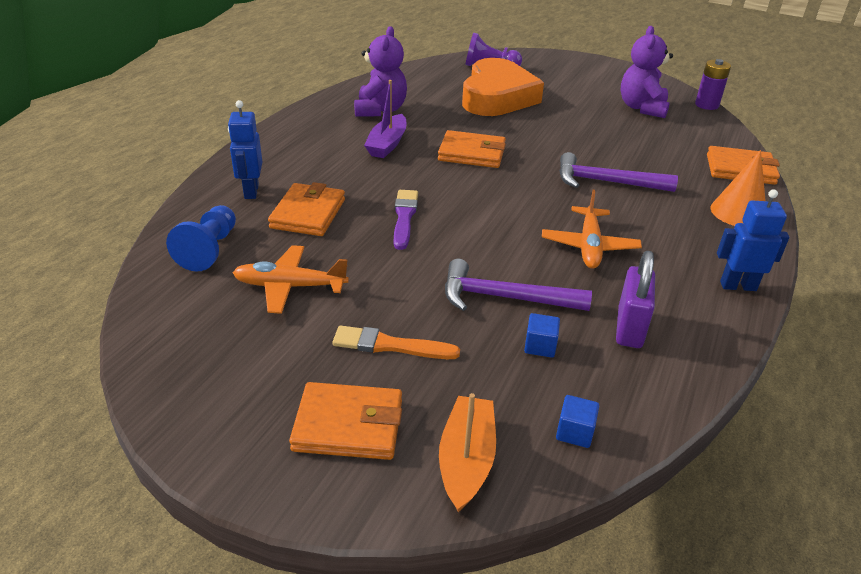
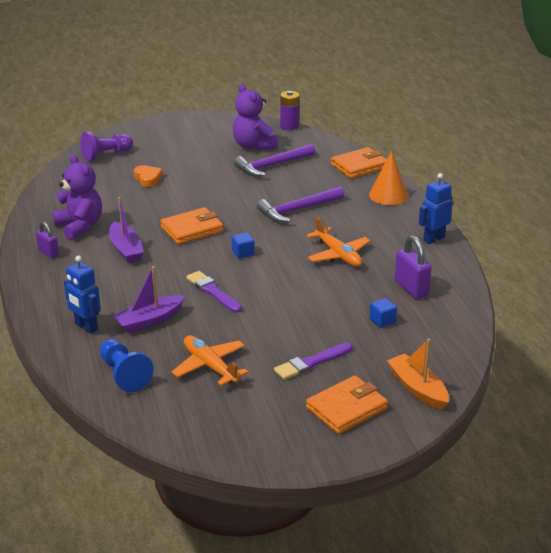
camera: 40 degrees left, 5 degrees down
(289, 286) = (210, 366): orange plane -> orange plane turned 90 degrees clockwise
(308, 214) = (149, 321): orange wallet -> purple boat
(323, 119) = (48, 253): none -> purple padlock
(390, 345) = (311, 363): orange brush -> purple brush
(497, 97) = (148, 179): orange heart -> orange heart, size x0.40
(504, 297) = (333, 306): purple hammer -> purple hammer (272, 166)
(574, 432) = (446, 349): blue cube -> blue cube (243, 253)

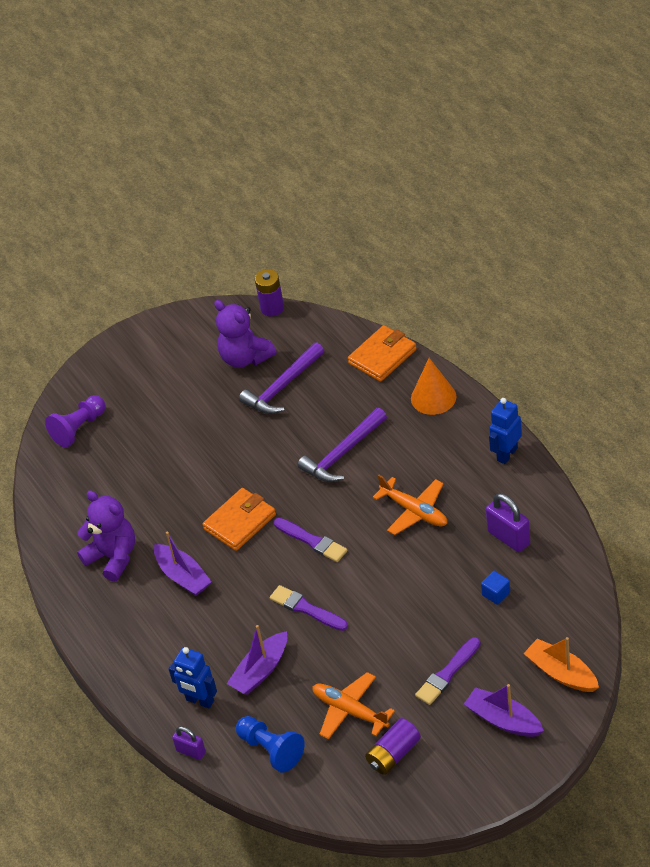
camera: 10 degrees left, 15 degrees up
(48, 253) = (101, 609): purple padlock -> purple padlock (191, 751)
(148, 179) = (149, 454): orange heart -> none
(231, 406) = (393, 754): none -> purple battery
(243, 253) = (312, 541): blue cube -> purple brush
(346, 408) = (503, 720): orange wallet -> purple boat

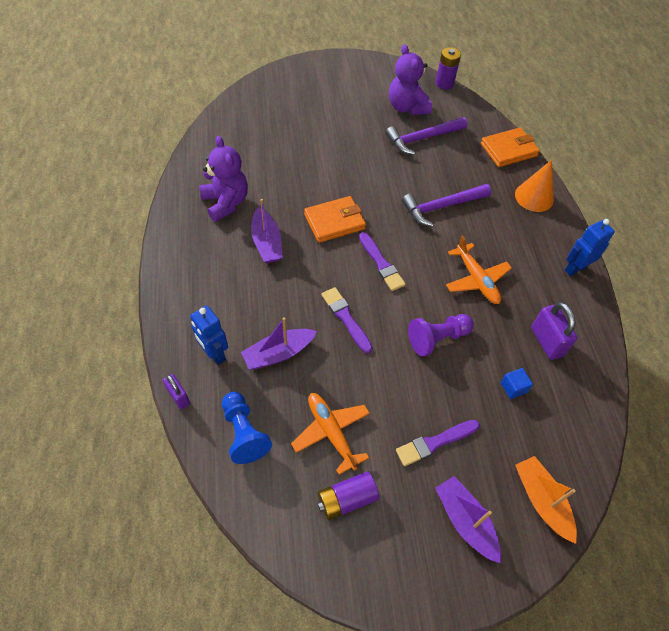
camera: 15 degrees right, 10 degrees up
(79, 428) = (263, 103): purple pawn -> purple pawn (437, 338)

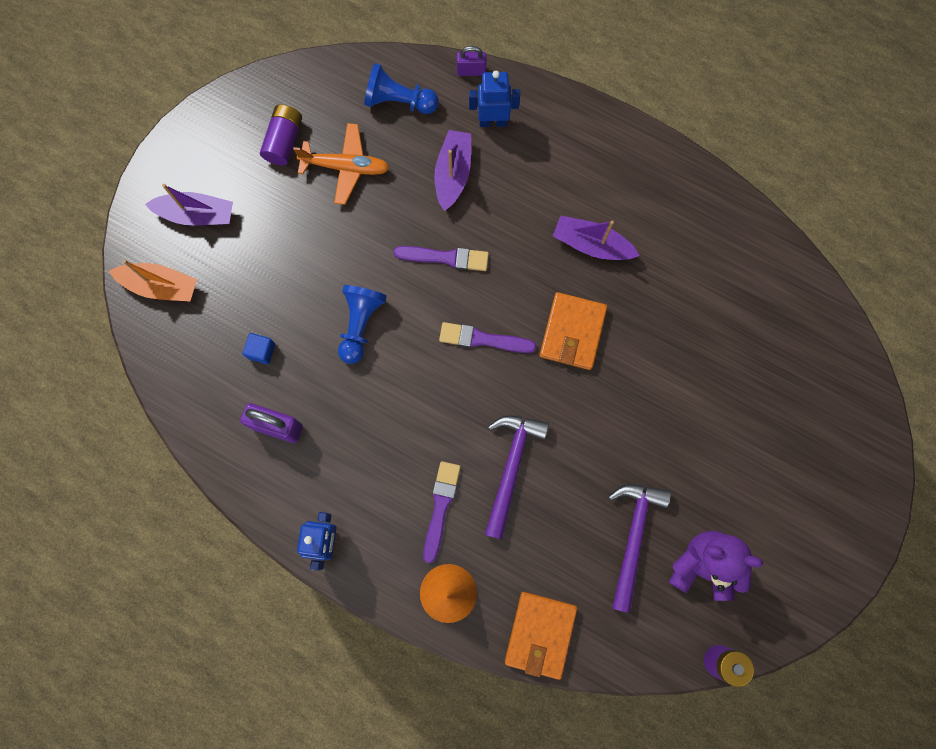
camera: 130 degrees right, 20 degrees up
(226, 203) = (678, 238): purple teddy bear -> none
(435, 443) = (271, 242): purple brush -> purple brush (440, 507)
(437, 338) = (360, 324): purple pawn -> blue pawn
(476, 279) = (393, 421): orange plane -> none

